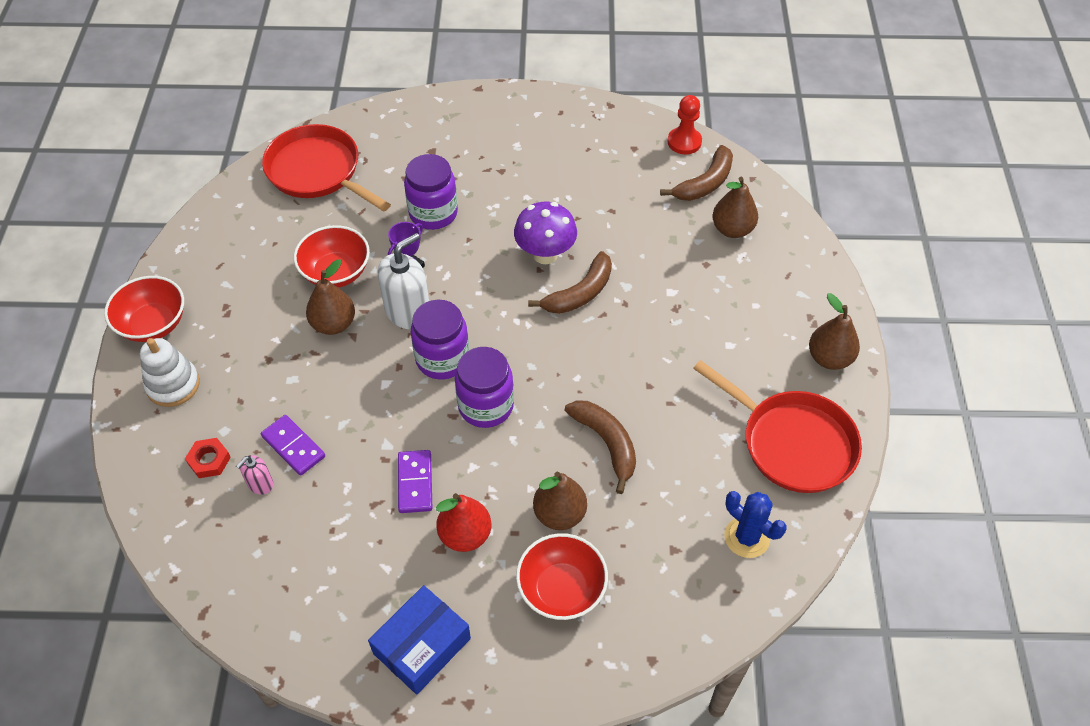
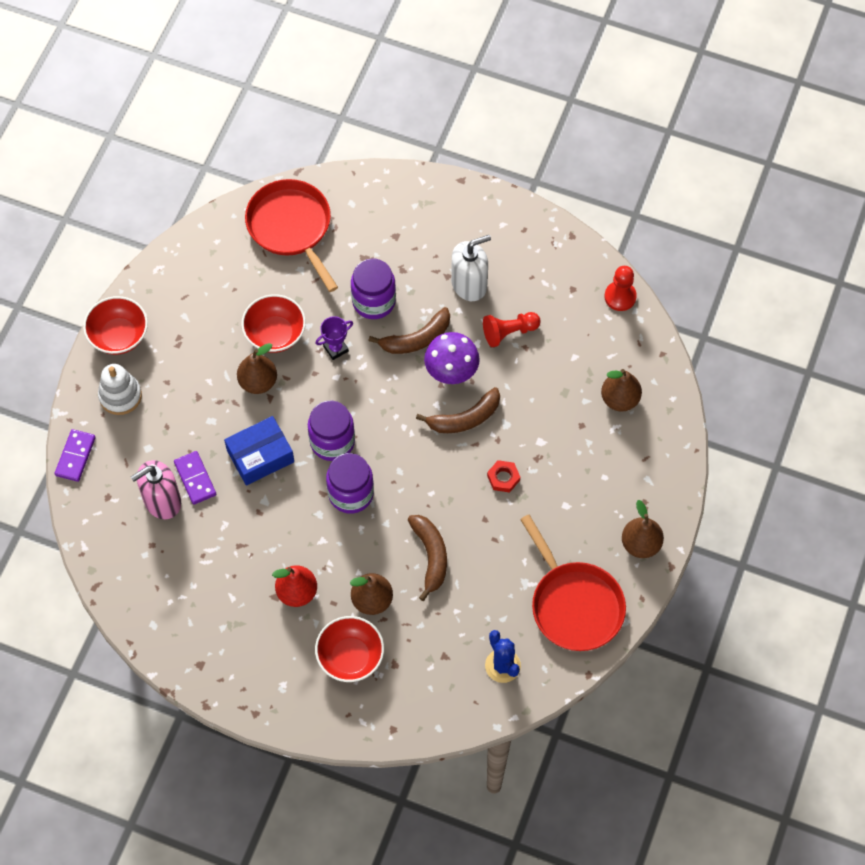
camera: 20 degrees right, 10 degrees up
(209, 460) = (130, 469): red nut -> red nut (503, 478)
(260, 484) = (162, 501): pink soap dispenser -> pink soap dispenser, size x1.95
(408, 312) = (320, 390): white soap dispenser -> white soap dispenser (469, 284)
(415, 483) = (275, 539): purple domino -> purple domino (75, 456)
(422, 646) = (237, 663): blue box -> blue box (260, 456)
(588, 202) = (509, 332): none -> red pawn
(705, 183) = (618, 345): brown banana -> brown banana (416, 339)

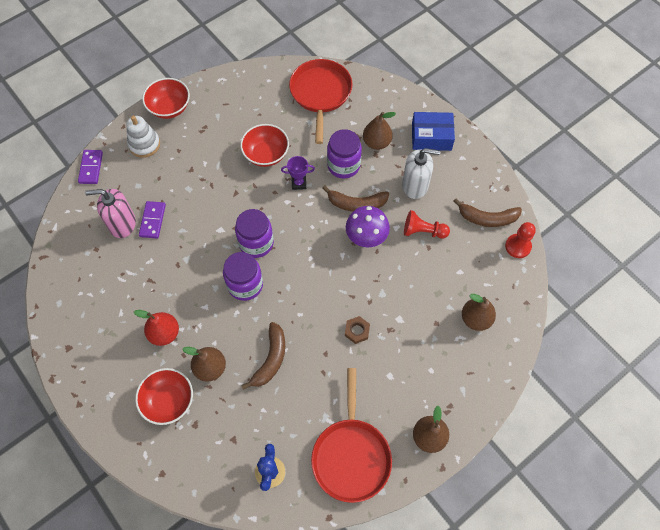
camera: 30 degrees right, 0 degrees up
(75, 456) = (91, 168): purple domino -> purple domino turned 45 degrees counterclockwise
(258, 382) = (235, 179): brown pear -> brown pear (376, 142)
(260, 456) = (203, 227): blue box -> blue box (431, 137)
(465, 418) = (356, 274): brown banana -> brown banana (487, 218)
(503, 478) = (357, 331): red nut -> brown nut

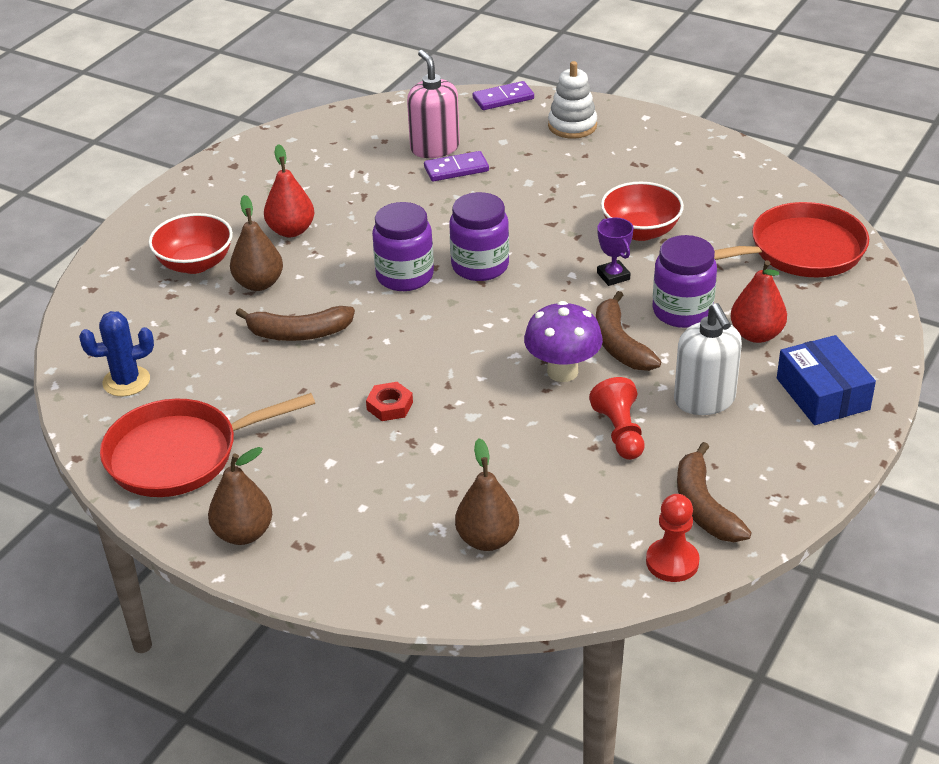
camera: 70 degrees right, 25 degrees down
(169, 108) = (650, 126): red bowl -> none
(357, 331) = (389, 406): brown nut -> red nut
(376, 142) = (756, 334): brown pear -> red pear

